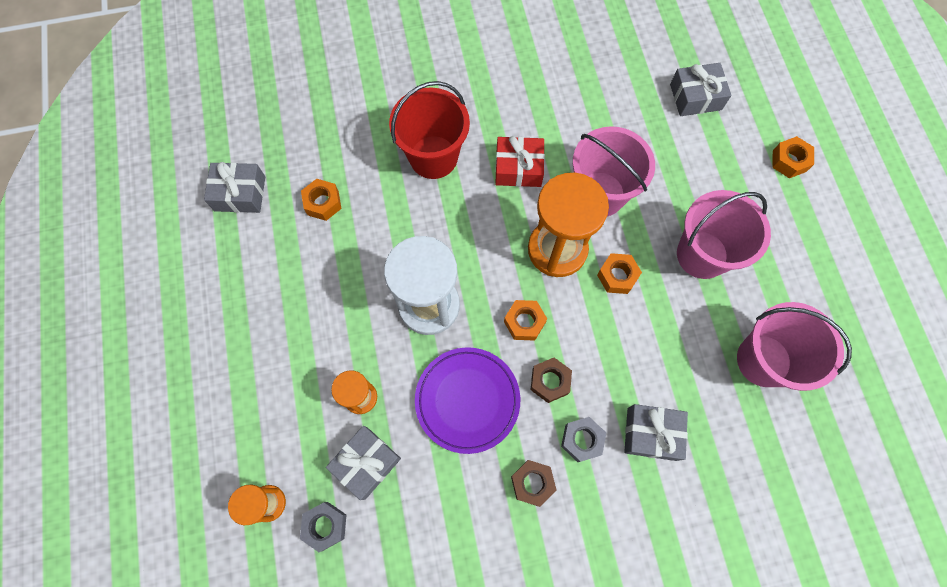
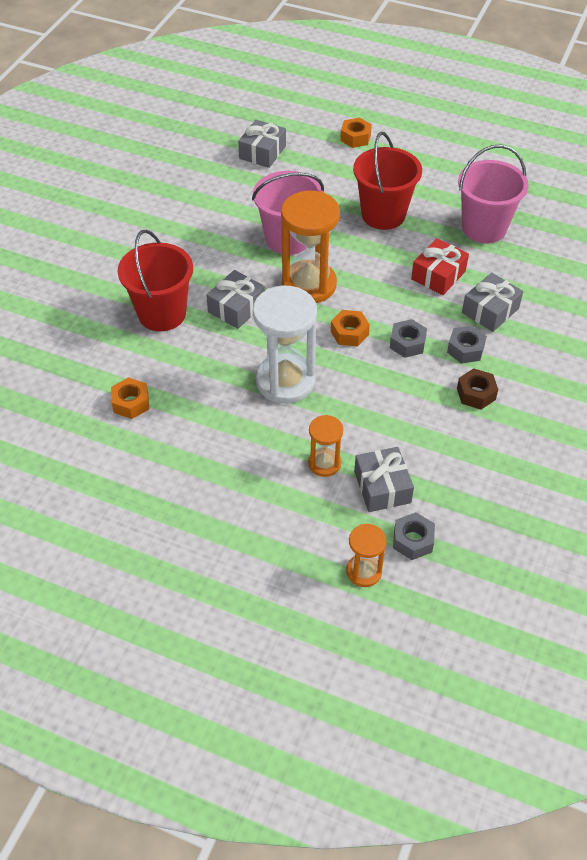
camera: 55 degrees left, 20 degrees down
(240, 193) = (63, 456): grey gift -> grey gift (236, 308)
(467, 400) = (382, 398): purple plate -> none
(518, 168) = (222, 271): red gift -> red gift (438, 275)
(550, 381) = (407, 343): brown nut -> grey nut
(617, 276) = (359, 265): orange nut -> none
(702, 254) = (383, 215): pink bucket -> red bucket

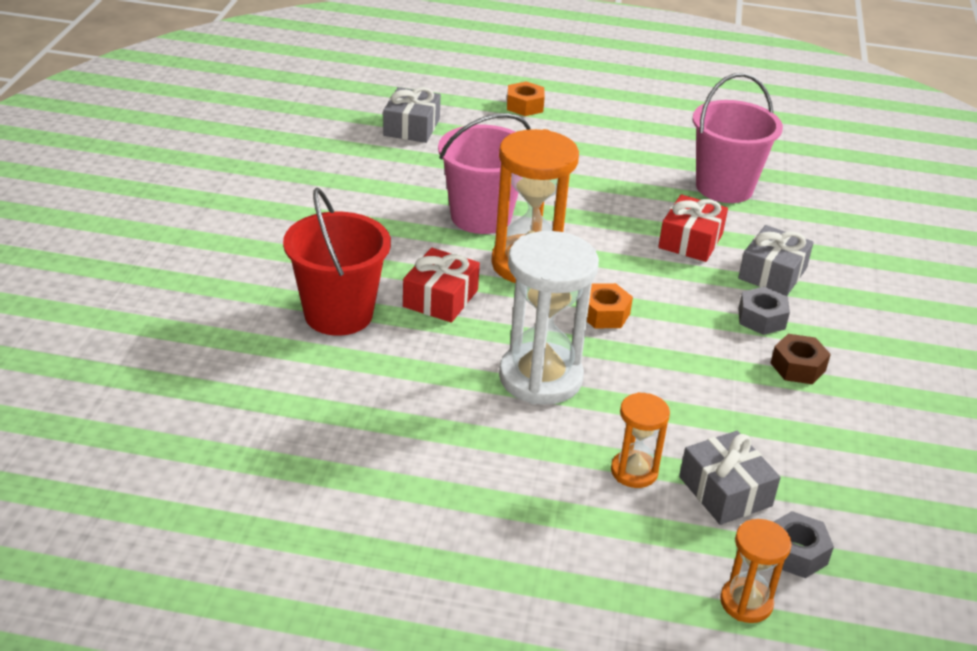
camera: 15 degrees left, 15 degrees down
(131, 403) = (330, 427): orange nut -> none
(236, 308) = (440, 298): grey gift -> red gift
(383, 215) = (593, 182): red bucket -> none
(407, 343) = (684, 318): grey nut -> none

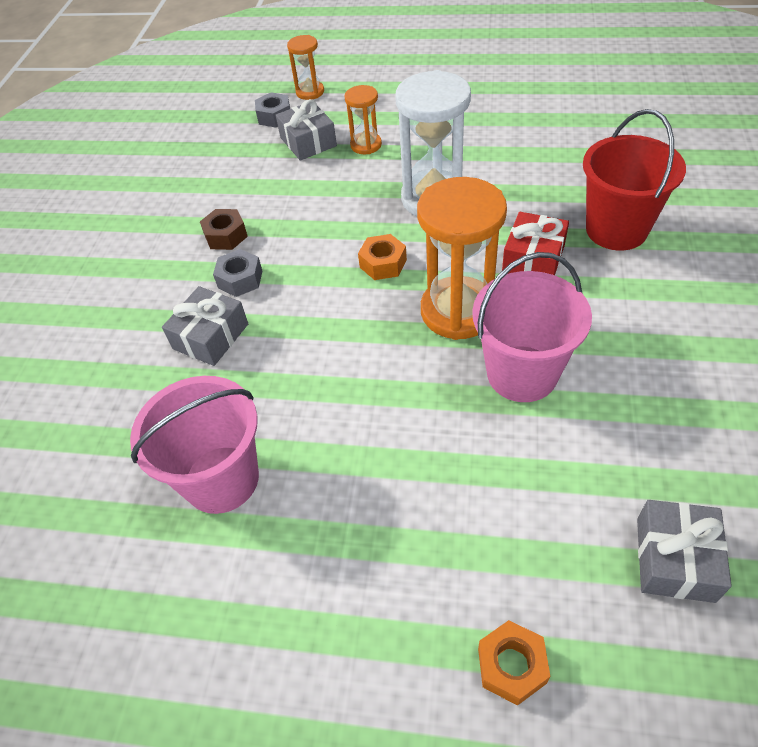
camera: 175 degrees left, 15 degrees up
(690, 241) = (285, 371): red gift -> none

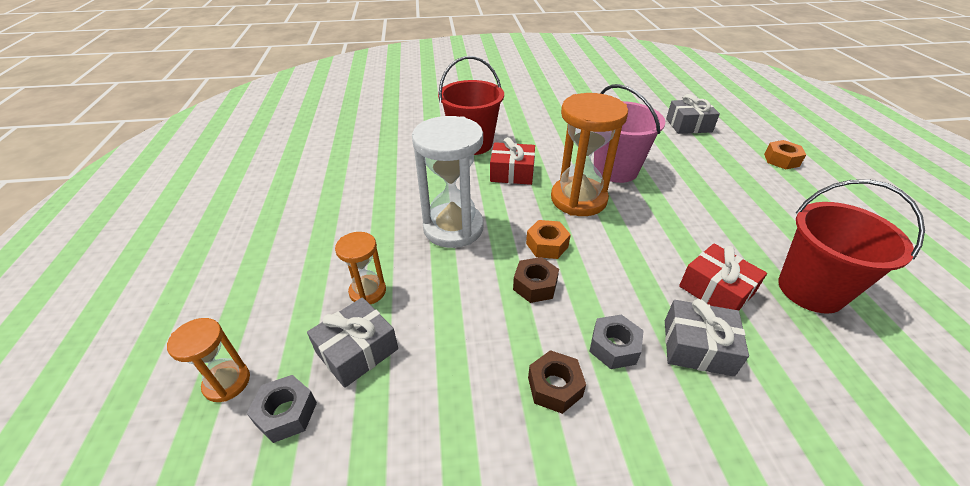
camera: 110 degrees left, 10 degrees down
(221, 479) = (810, 290): pink bucket -> red bucket
(263, 384) = (716, 290): none -> red gift
(330, 244) = (535, 285): none -> brown nut

